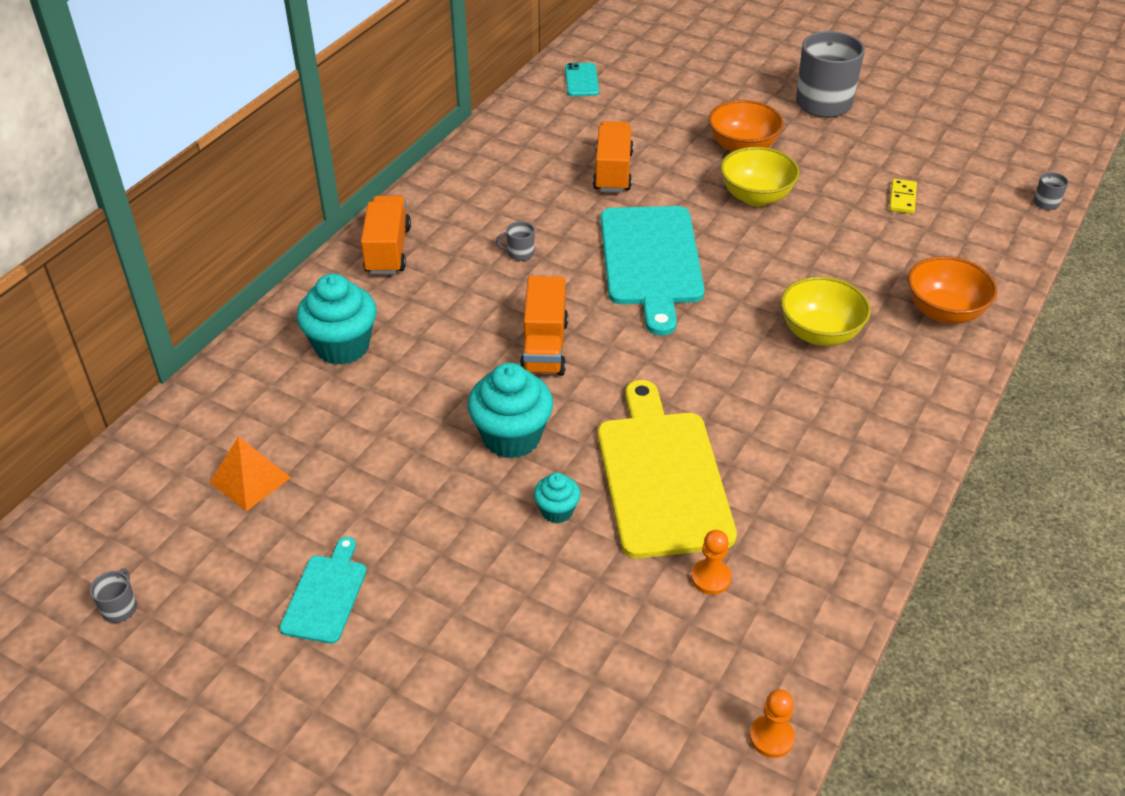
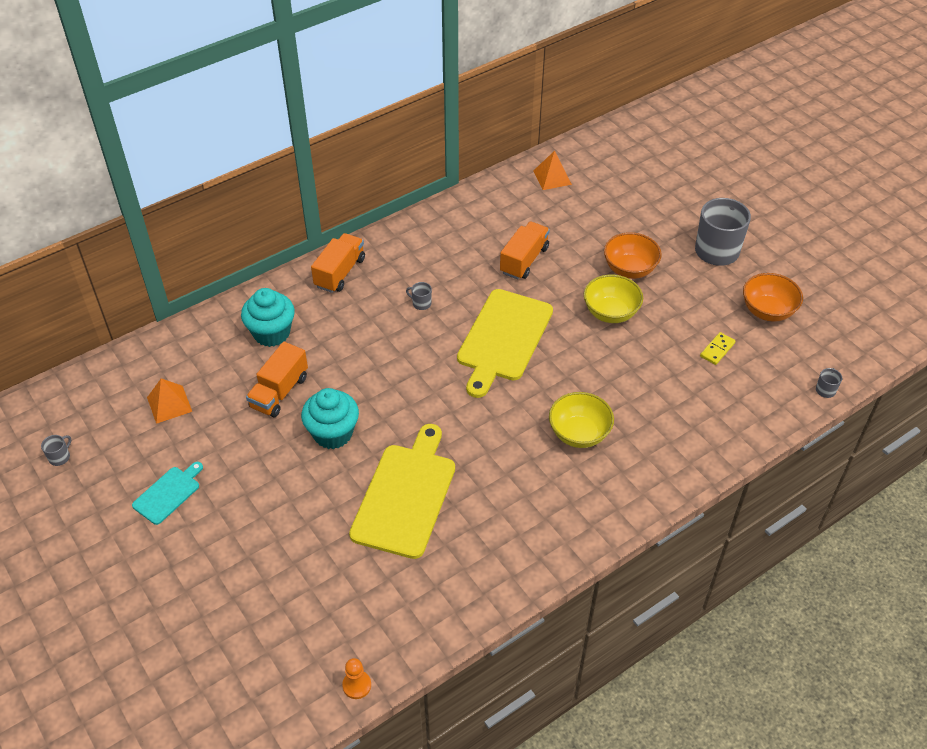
camera: 25 degrees right, 5 degrees up
(544, 347) = (392, 378): orange truck -> orange truck (279, 392)
(557, 511) = (328, 493): turquoise cupcake -> none
(581, 80) = (552, 177): turquoise phone -> orange pyramid
(651, 260) = (503, 338): turquoise cutting board -> yellow cutting board
(711, 578) = (389, 573): orange pawn -> none
(944, 312) = (678, 449): orange bowl -> orange bowl (767, 311)

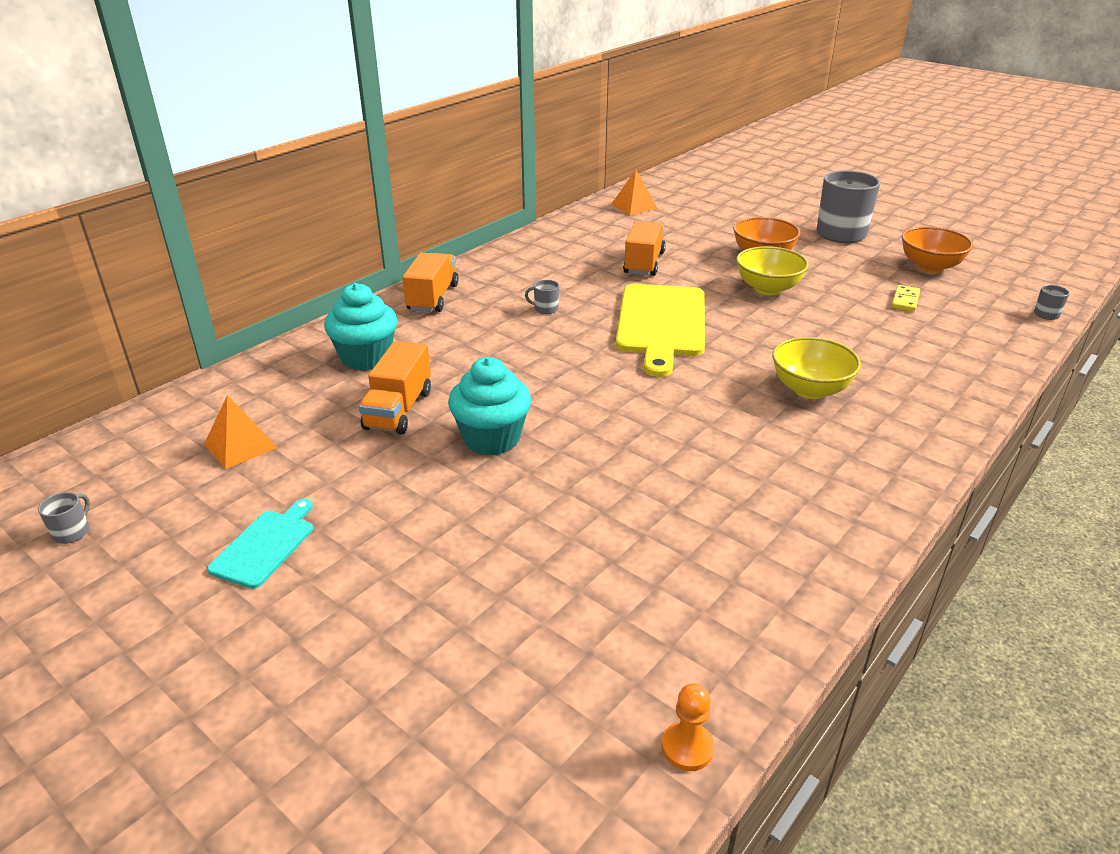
camera: 15 degrees left, 15 degrees down
(405, 496) = (627, 486): yellow cutting board -> none

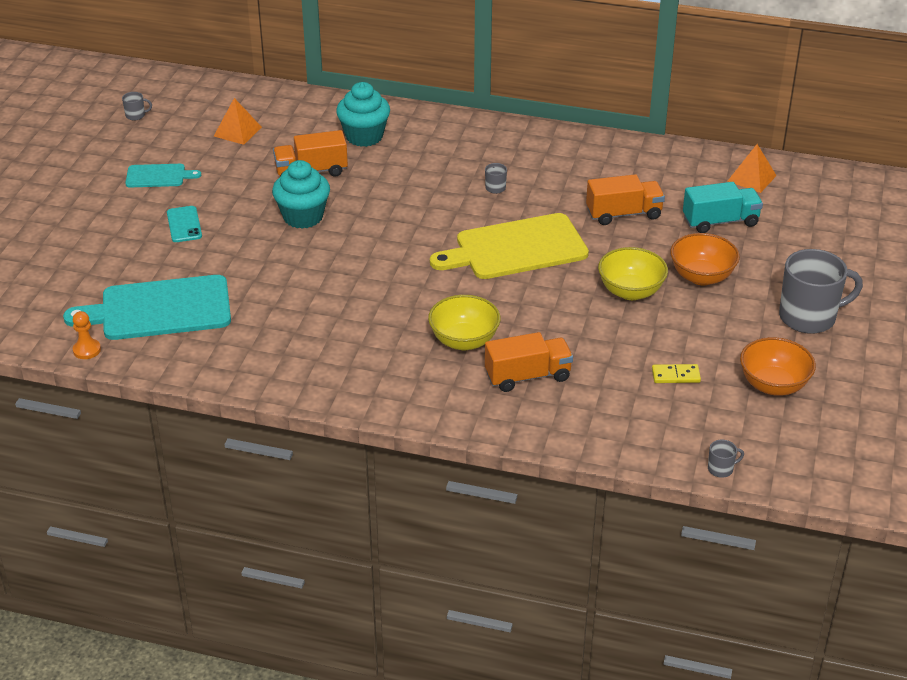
camera: 65 degrees right, 5 degrees up
(418, 547) = (184, 224): none -> turquoise phone
(433, 298) = (471, 132): orange truck -> orange truck (527, 376)
(618, 624) = (159, 309): none -> turquoise cutting board
(687, 231) = (720, 221): none -> turquoise truck

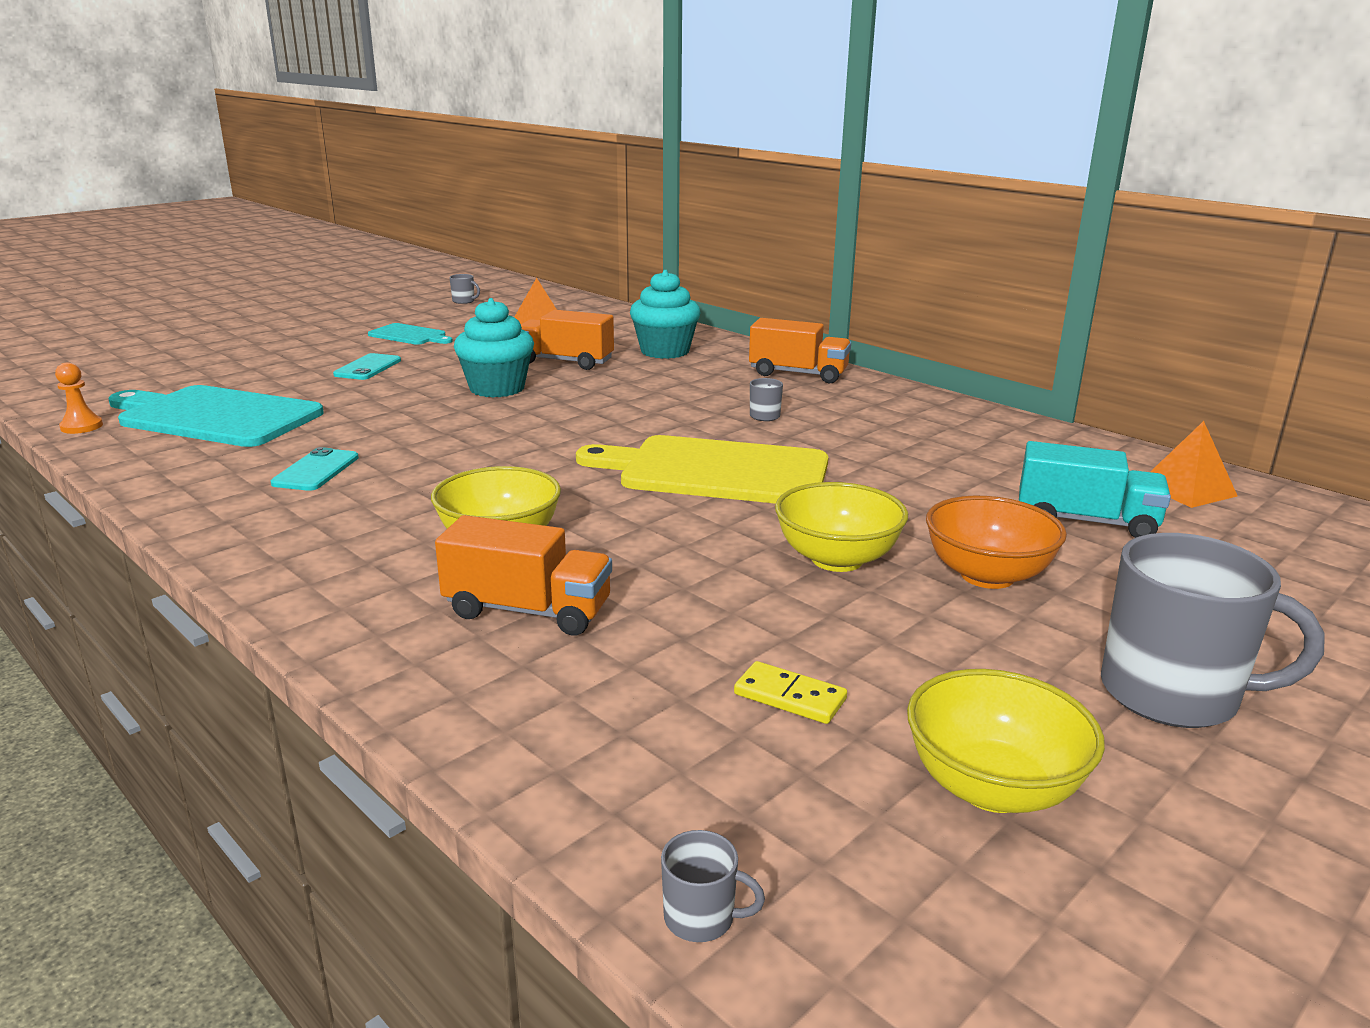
camera: 30 degrees right, 15 degrees down
(297, 330) = (316, 470): none -> turquoise phone
(623, 214) = (924, 477): orange truck -> orange truck (798, 374)
(773, 385) = (992, 787): orange bowl -> yellow bowl

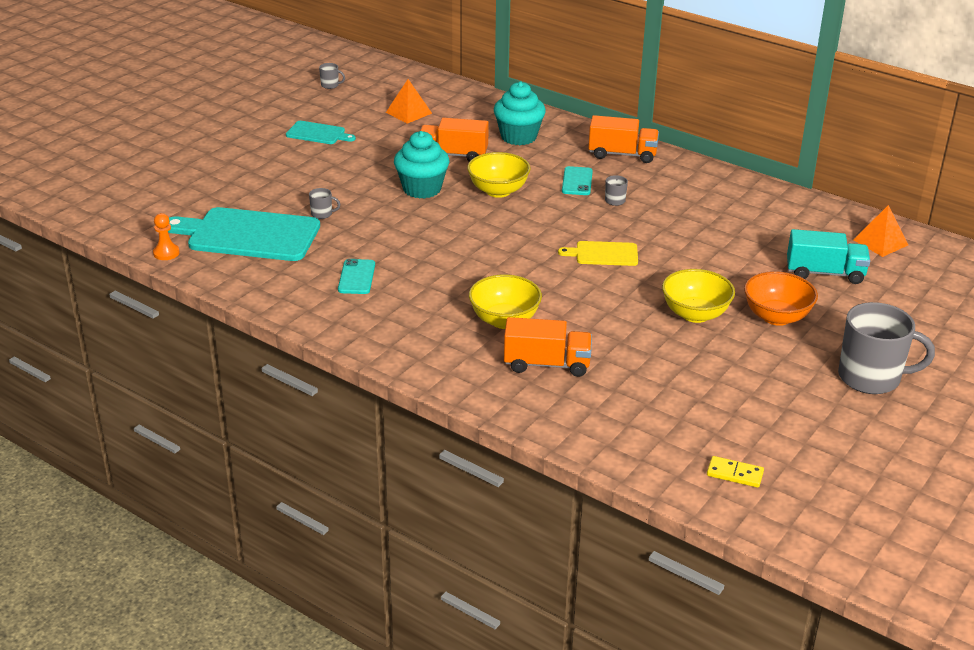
camera: 10 degrees left, 10 degrees up
(368, 368) = (314, 174): turquoise phone -> turquoise phone (577, 181)
(701, 918) = (694, 494): grey mug -> grey mug (322, 214)
(716, 471) = (603, 254): yellow cutting board -> yellow cutting board, size x0.50
(789, 697) = (697, 398): yellow domino -> yellow domino (734, 474)
(992, 787) = (796, 431): yellow bowl -> yellow bowl (498, 191)

